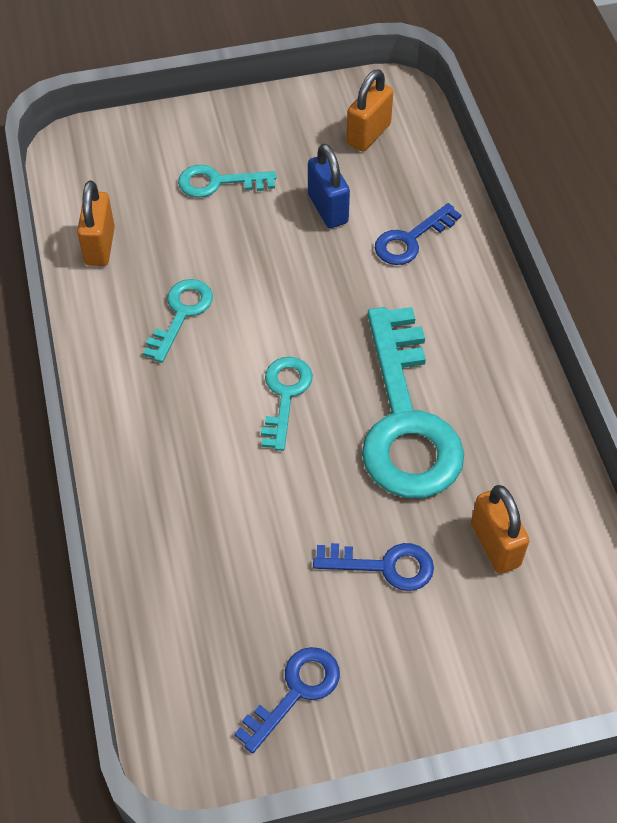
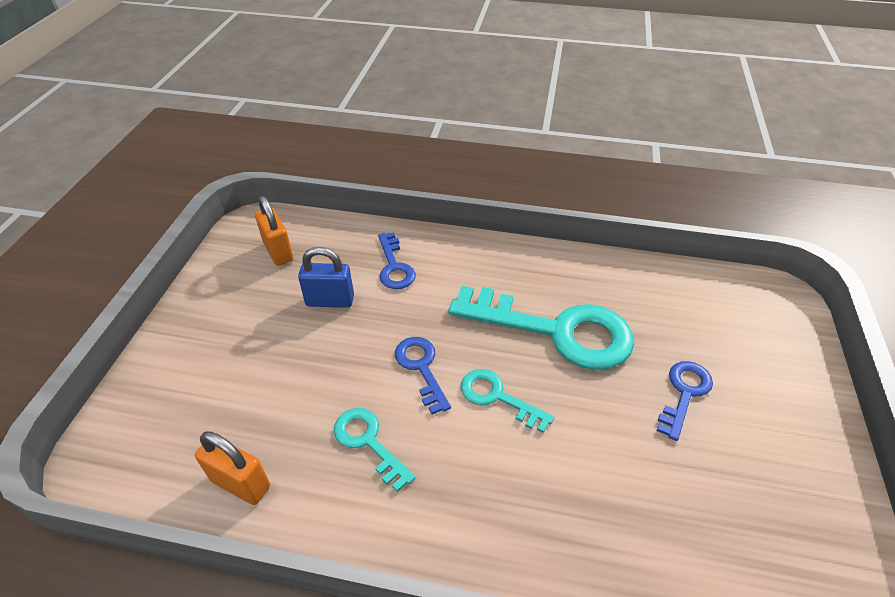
camera: 65 degrees left, 10 degrees down
(218, 182) = (244, 360): turquoise key -> none
(295, 692) = (795, 500): blue key -> blue key (421, 368)
(495, 545) = (681, 323): orange padlock -> none

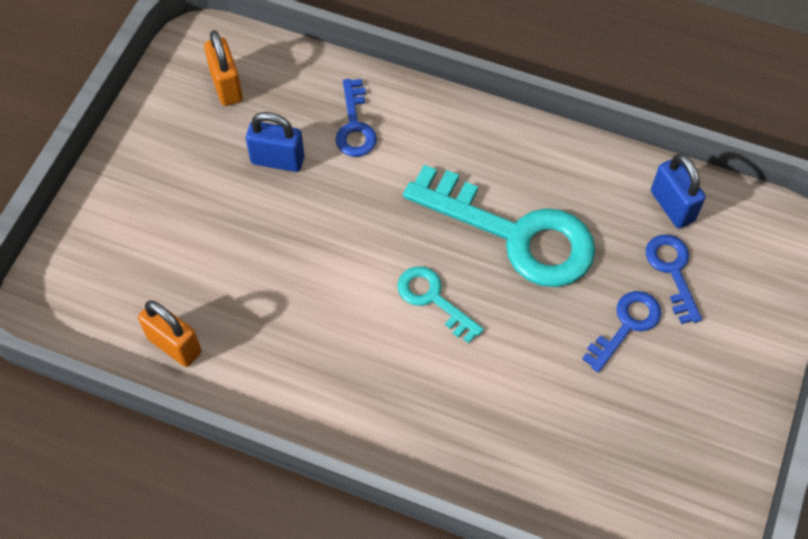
camera: 10 degrees right, 15 degrees up
(368, 442) = (297, 325): turquoise key -> none
(421, 368) = (362, 255): blue key -> blue key (672, 272)
(680, 291) = (672, 206): none -> blue padlock

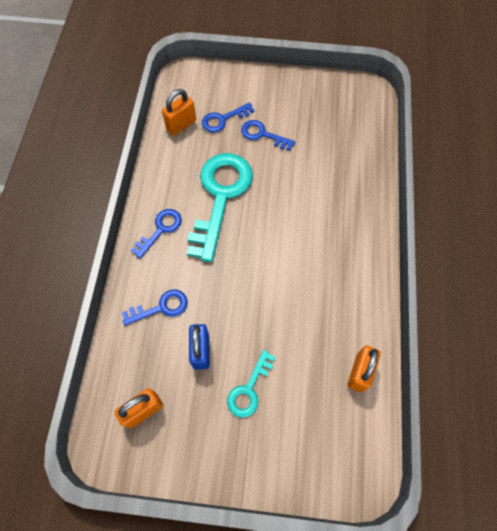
camera: 105 degrees left, 5 degrees up
(433, 299) = (277, 229): turquoise key -> turquoise key (249, 389)
(477, 144) = (160, 230): none -> blue key
(672, 206) = (181, 125): blue padlock -> orange padlock

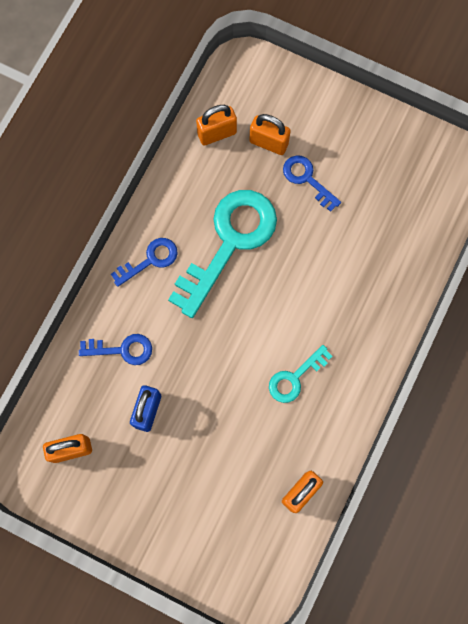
camera: 20 degrees right, 10 degrees up
(223, 119) = (268, 143): blue key -> orange padlock
(249, 389) = (182, 467): turquoise key -> turquoise key (295, 377)

